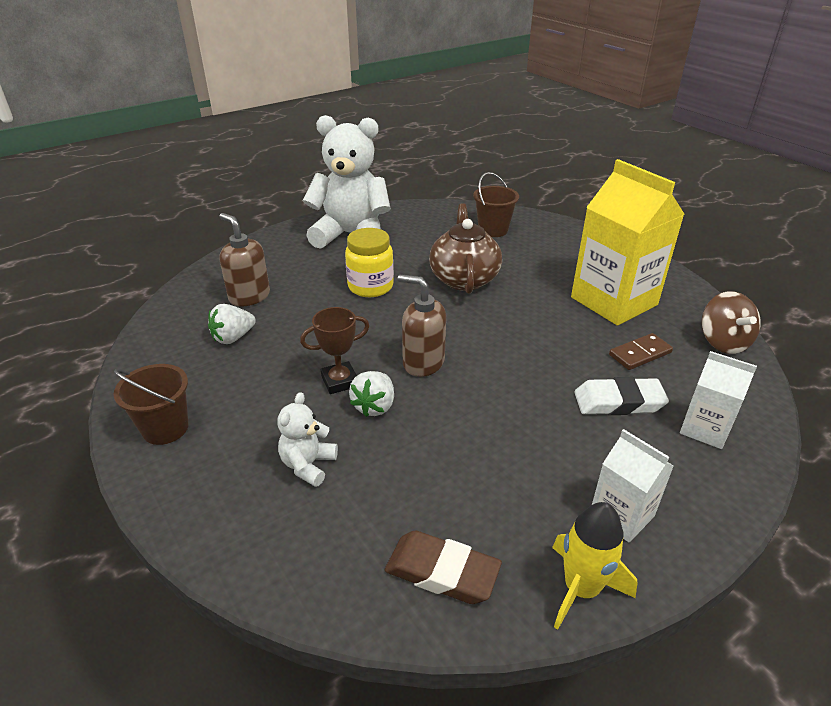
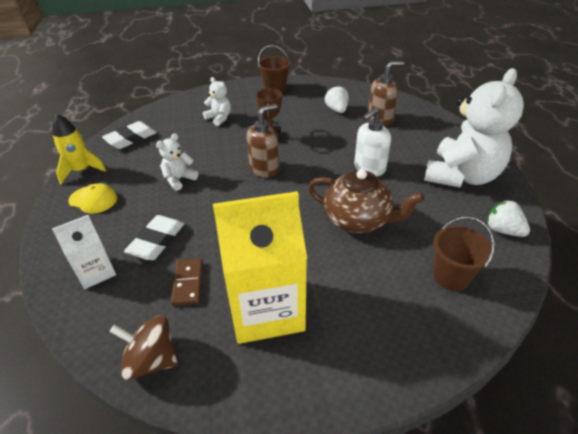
camera: 115 degrees right, 5 degrees up
(370, 286) = (369, 168): yellow jar -> white soap dispenser
(374, 406) = (241, 143): white strawberry -> white strawberry (502, 230)
(442, 572) = (131, 138): brown eraser -> white eraser
(503, 436) = (179, 179): none -> white teddy bear
(621, 515) = (93, 199): white carton -> yellow cap

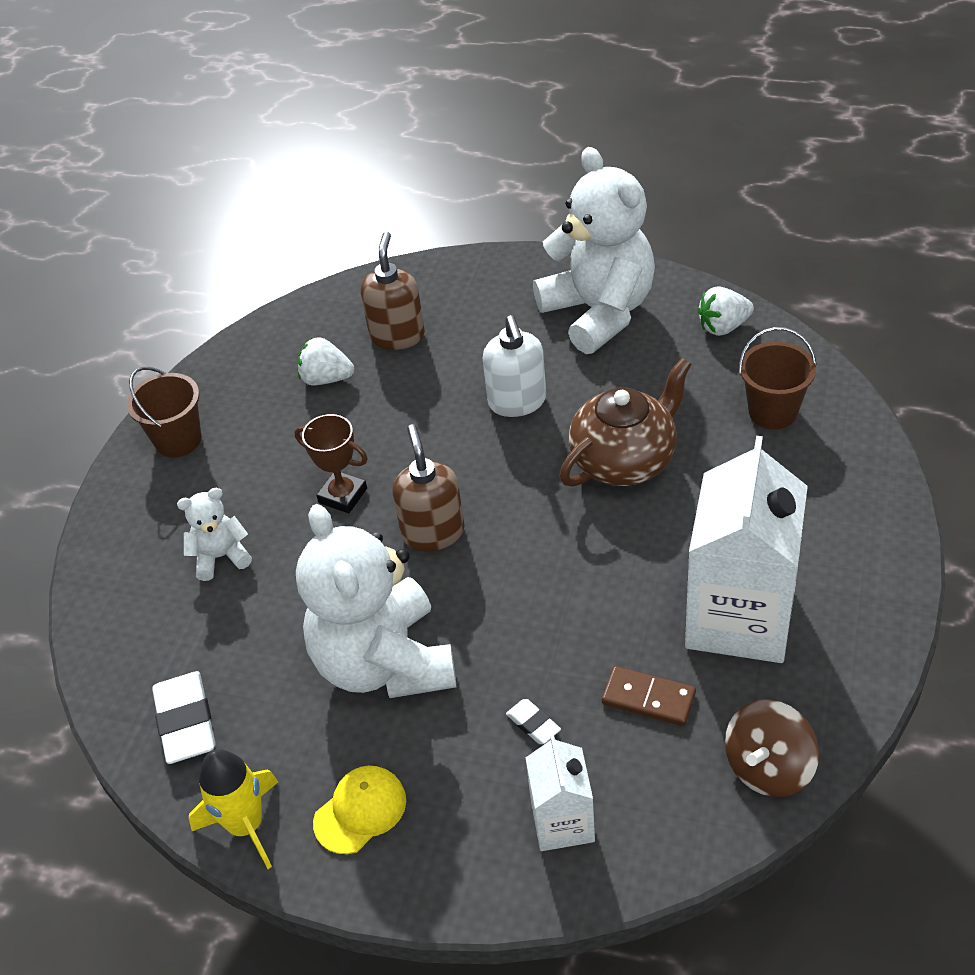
camera: 60 degrees left, 5 degrees up
(157, 241) = (533, 724): white eraser -> white eraser, size x0.51
(179, 179) = (384, 662): white teddy bear -> white teddy bear, size x2.21
(266, 309) = (739, 617): yellow carton -> white carton

